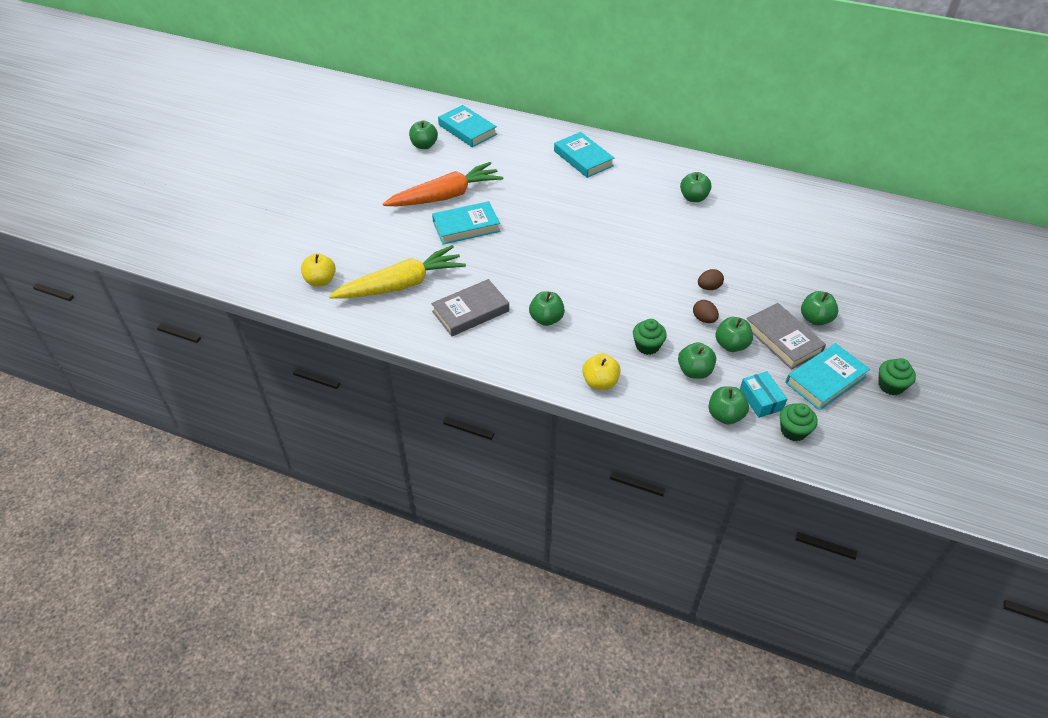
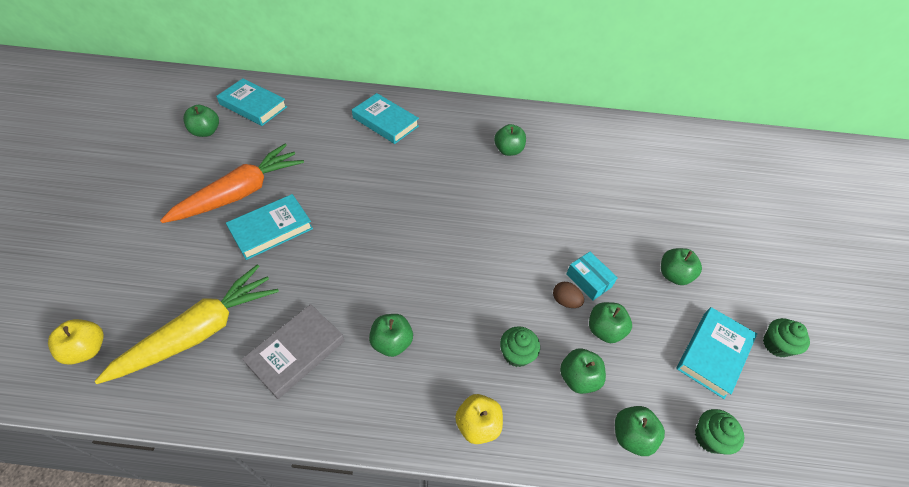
camera: 20 degrees left, 5 degrees up
(709, 287) = (557, 257): brown egg -> none
(760, 400) = (660, 401): turquoise box -> turquoise box (588, 280)
(783, 339) = (652, 309): grey book -> none

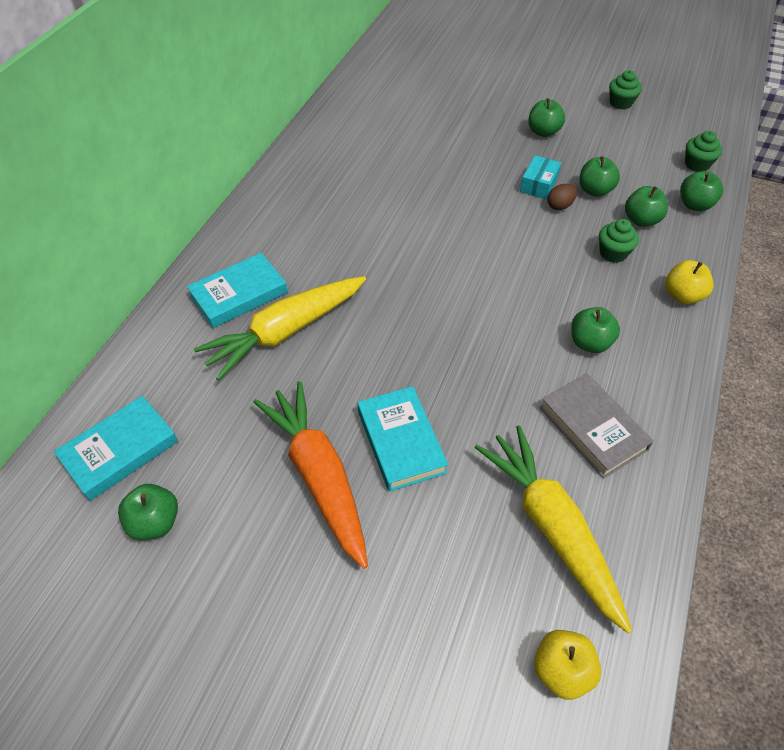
camera: 70 degrees left, 0 degrees up
(358, 151) = (286, 332): none -> yellow carrot
(508, 150) = (342, 194): green apple -> none
(588, 280) = (539, 184): turquoise box -> turquoise box turned 45 degrees counterclockwise
(713, 354) = (625, 137): turquoise book -> none

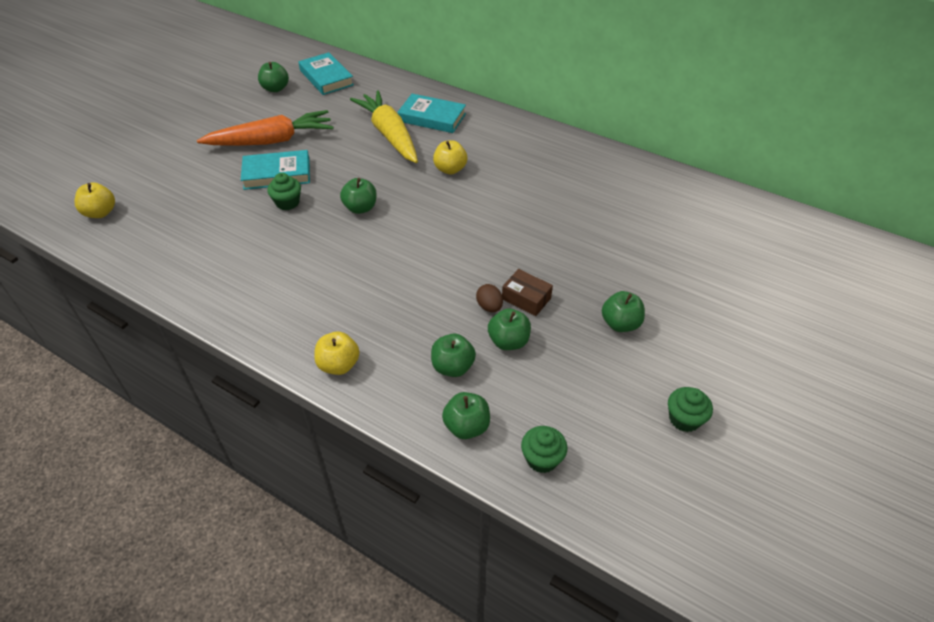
camera: 100 degrees right, 5 degrees down
(239, 294) = (432, 117): turquoise book -> turquoise book turned 45 degrees counterclockwise
(353, 261) = (450, 169): none -> yellow apple
(539, 184) = (526, 299): turquoise box -> brown box
(551, 528) = (179, 227): yellow carrot -> none
(589, 343) = (313, 283): green apple -> green apple (360, 208)
(592, 428) = (236, 264): grey book -> none
(613, 253) = (411, 329): green cupcake -> green cupcake (287, 203)

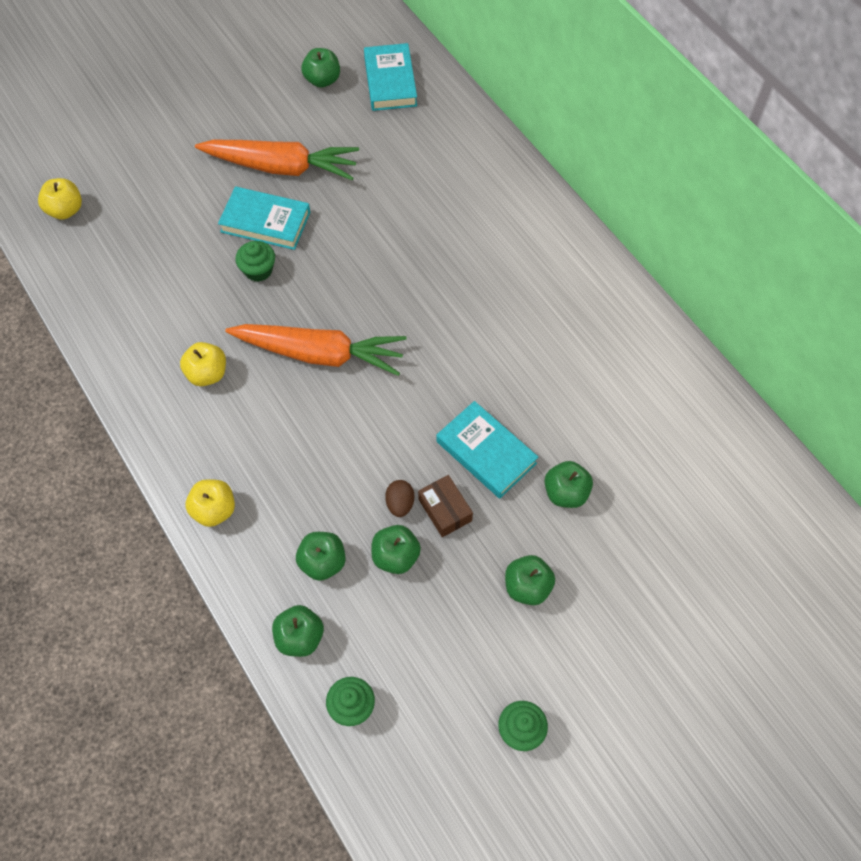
camera: 25 degrees right, 15 degrees up
(360, 208) = (332, 309): green apple -> green apple (566, 493)
(367, 236) = (320, 354): none -> orange carrot
(389, 135) = (419, 207): yellow carrot -> none
(432, 117) = (483, 196): turquoise book -> turquoise book (486, 452)
(450, 169) = (461, 289): yellow apple -> yellow apple (207, 374)

